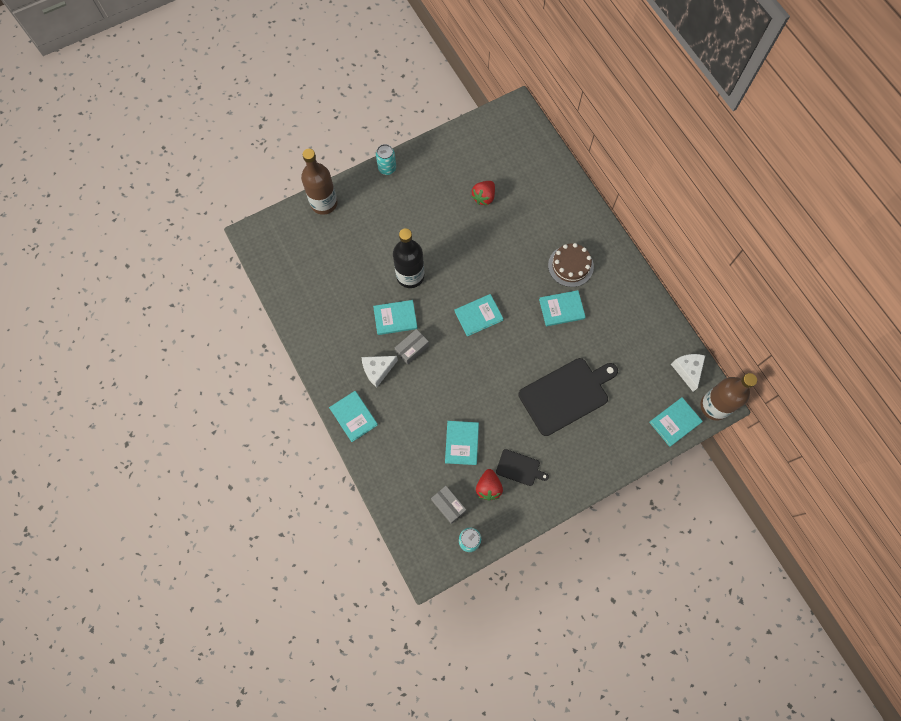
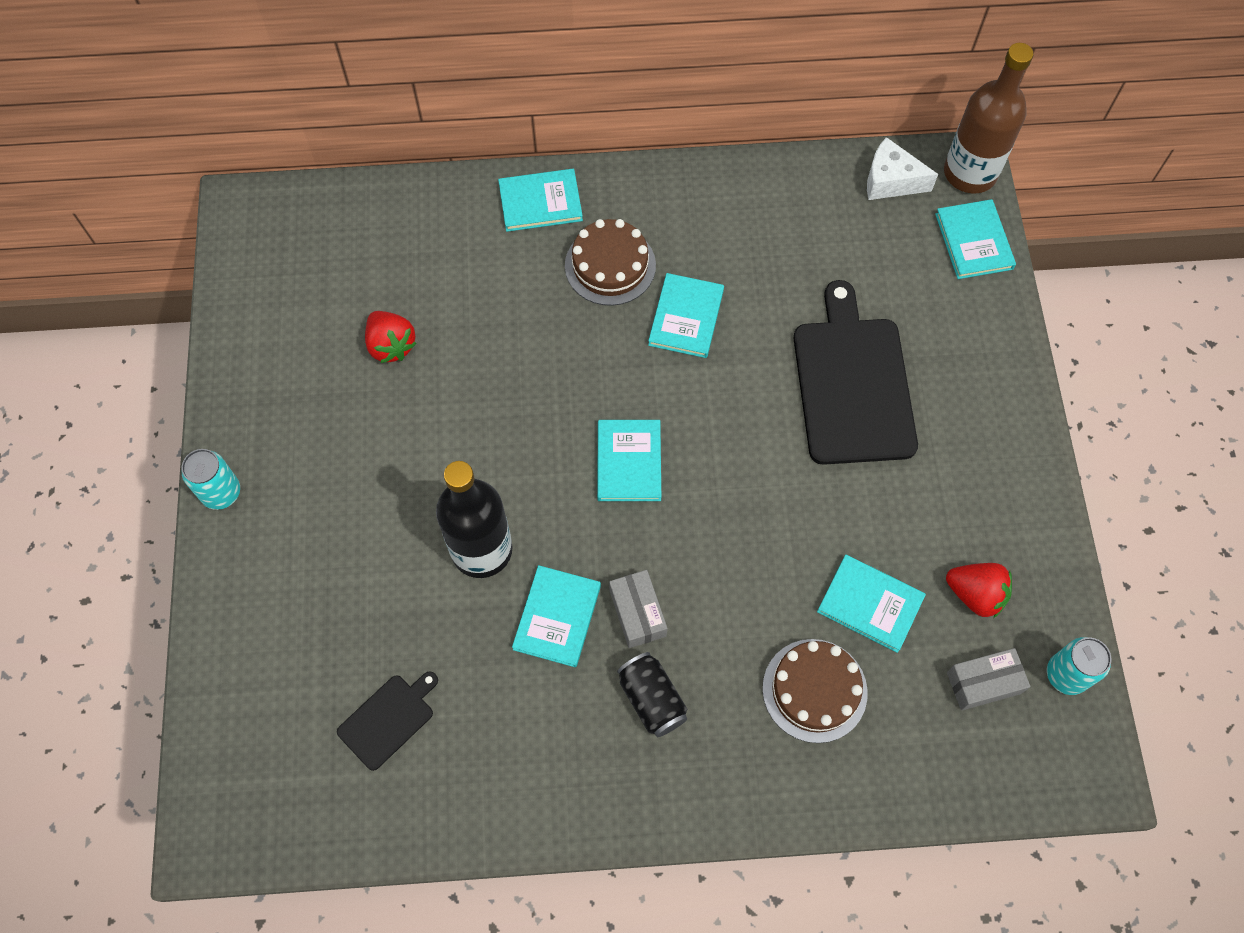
camera: 65 degrees left, 5 degrees down
(324, 203) = (223, 651): brown bottle -> none
(353, 416) = (729, 790): turquoise book -> turquoise book (540, 202)
(377, 370) = (652, 699): white cheese -> black can
(412, 434) = (814, 690): none -> brown cake
(519, 468) = (959, 524): black cutting board -> black cutting board (388, 719)

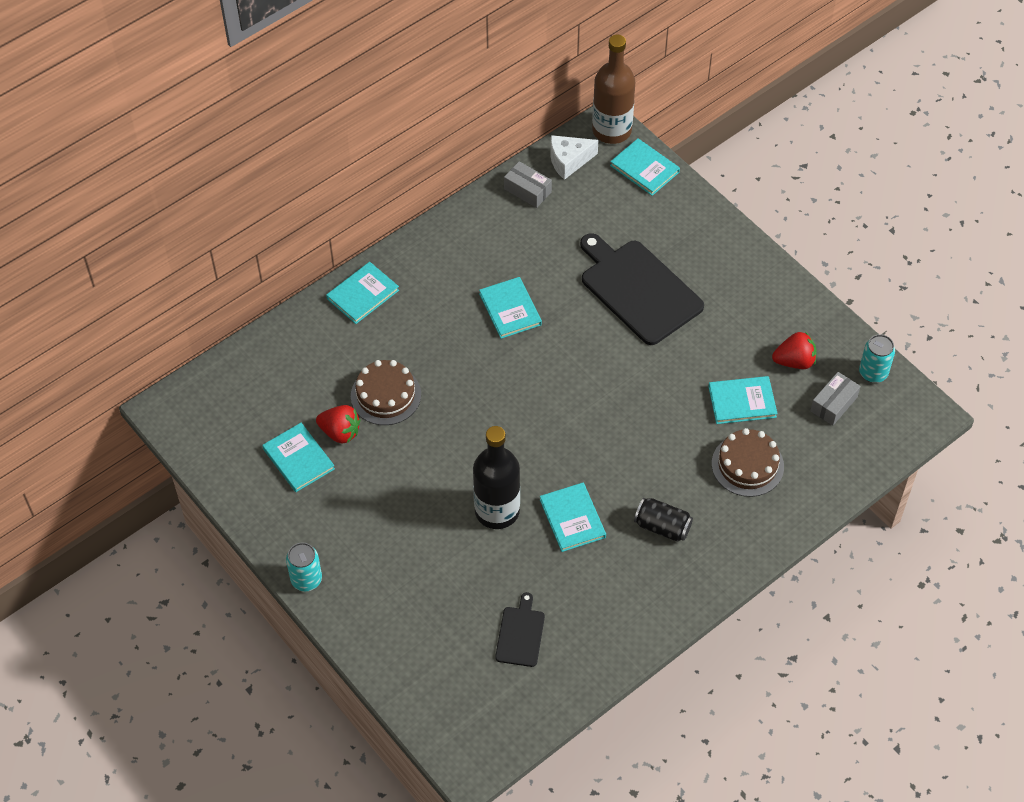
camera: 35 degrees left, 10 degrees down
(610, 265) = (438, 306): brown cake -> brown cake (386, 395)
(629, 462) = (543, 410): turquoise book -> turquoise book (298, 459)
(637, 613) = (617, 487): grey box -> grey box (527, 190)

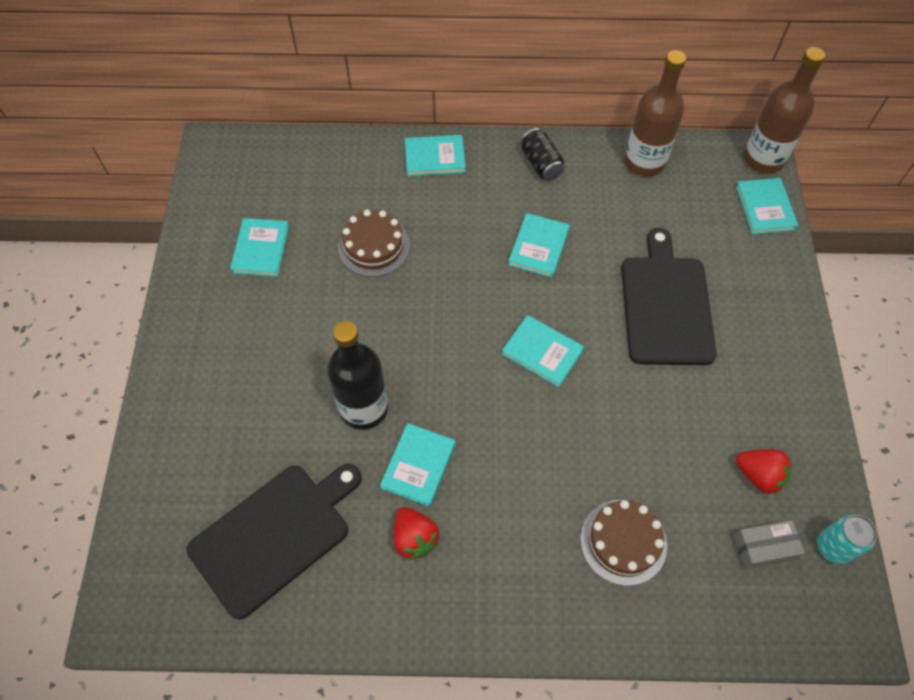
camera: 40 degrees right, 5 degrees up
(306, 579) = (167, 348): turquoise can -> none
(340, 432) = (311, 251): red strawberry -> red strawberry (414, 538)
(520, 634) = (274, 535): black cutting board -> black cutting board, size x2.03
(527, 190) = (644, 162): grey box -> brown bottle
(568, 161) = (702, 160): white cheese -> none
(662, 527) = (489, 537): black can -> black can (541, 164)
(742, 402) = (672, 476): turquoise book -> turquoise book (542, 352)

